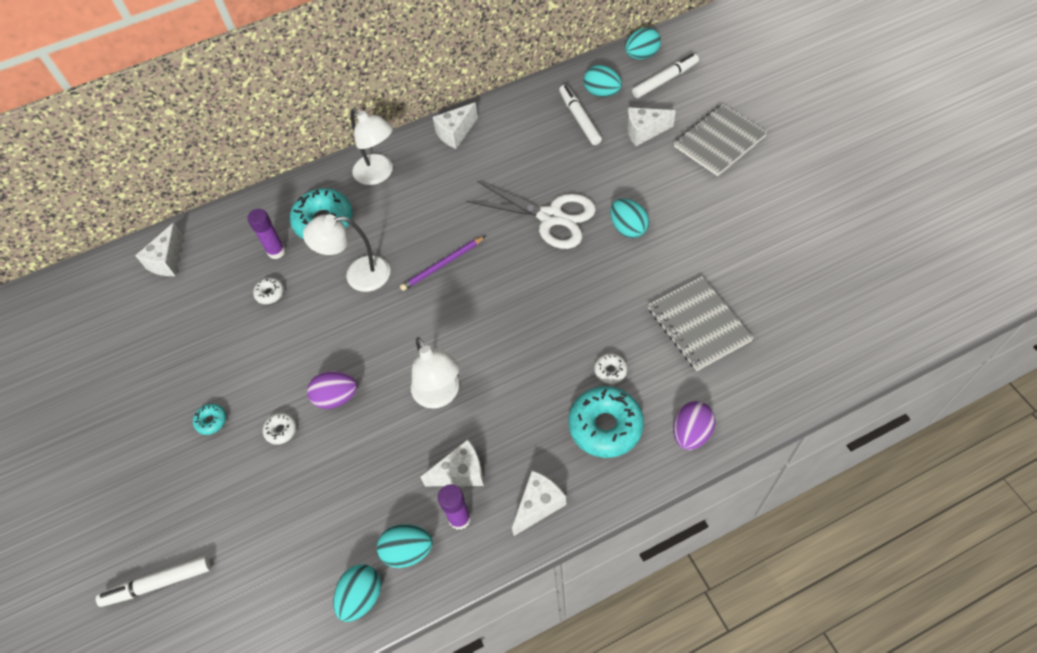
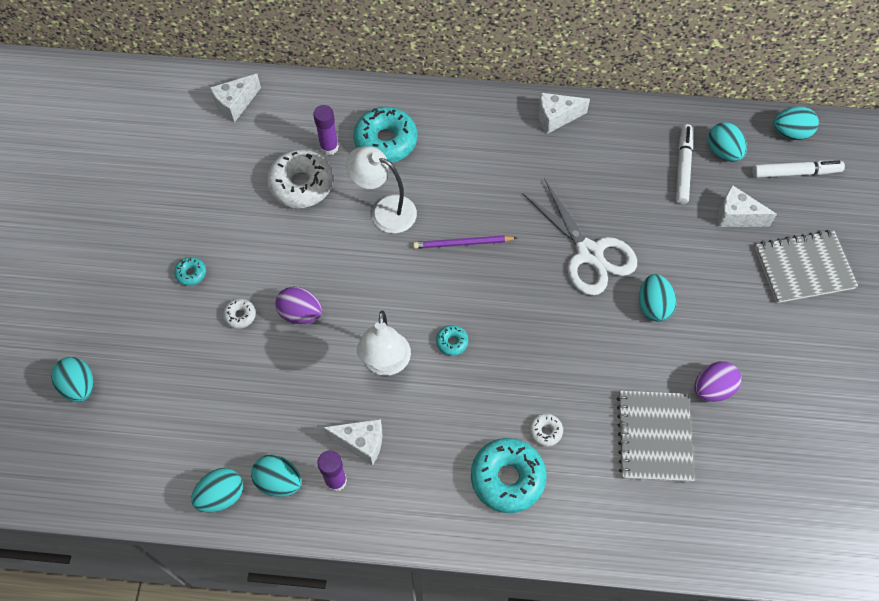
camera: 25 degrees right, 5 degrees up
(159, 583) = (79, 386): white marker -> turquoise egg
(270, 293) = (301, 184): white donut -> white donut, size x2.17
(379, 174) = (461, 121): white lamp -> none
(485, 346) = (452, 342): none -> turquoise donut
(538, 505) = (406, 511): white cheese -> none
(691, 433) = (577, 531): purple egg -> purple egg (712, 389)

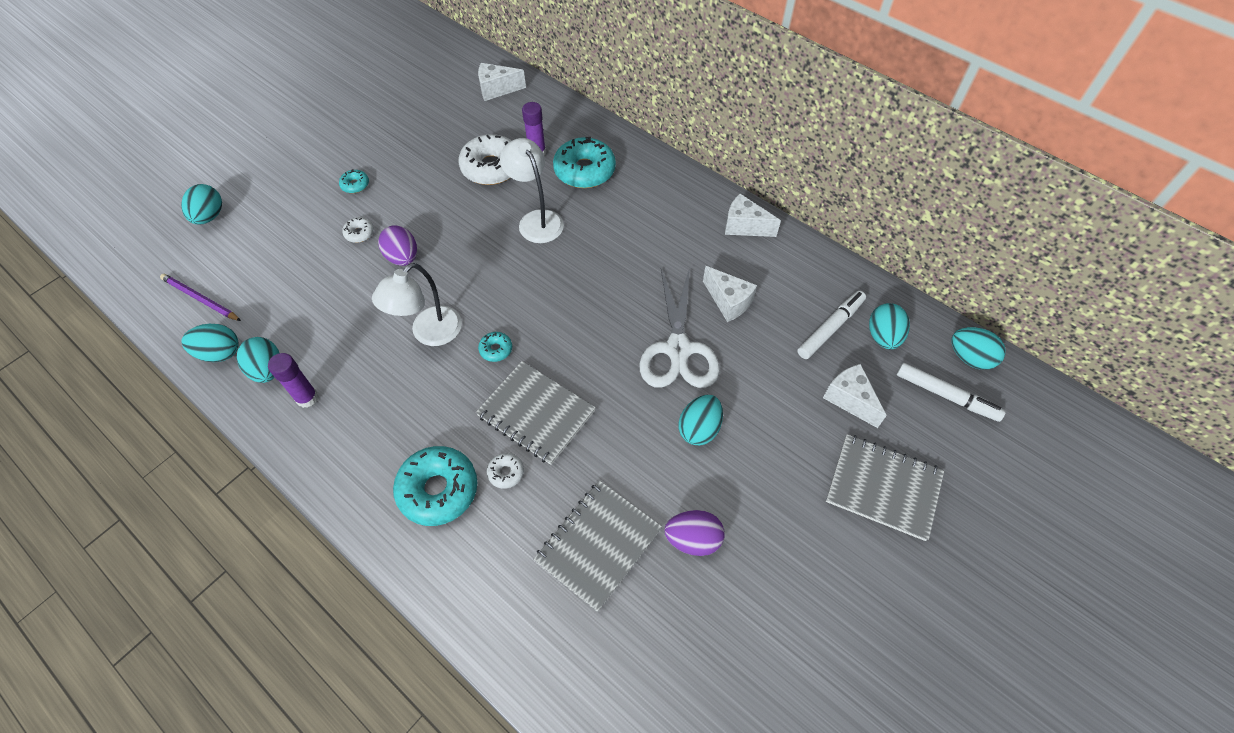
camera: 35 degrees right, 5 degrees down
(361, 443) = (353, 381): white cheese -> white cheese (728, 302)
(462, 243) = (575, 279): purple pencil -> purple pencil (200, 299)
(528, 372) = (536, 414): none -> grey notebook

